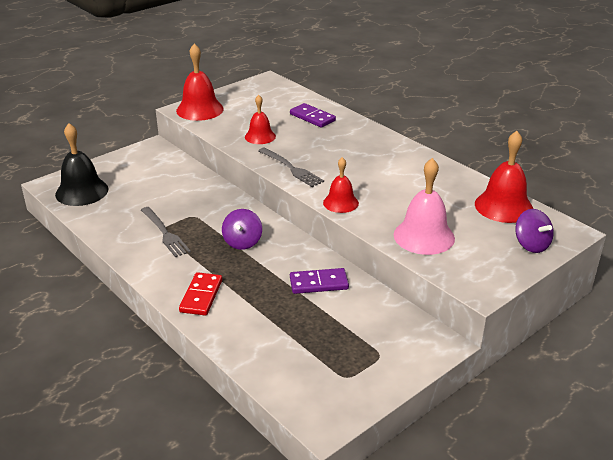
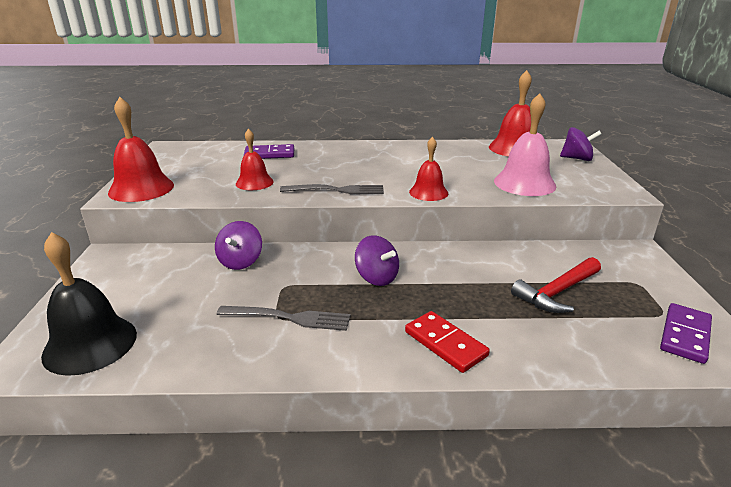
camera: 50 degrees left, 5 degrees down
(199, 188) = (240, 261): none -> purple spinning top
(316, 320) = (557, 292): none -> red hammer
(318, 283) = (496, 267): purple domino -> purple domino (685, 335)

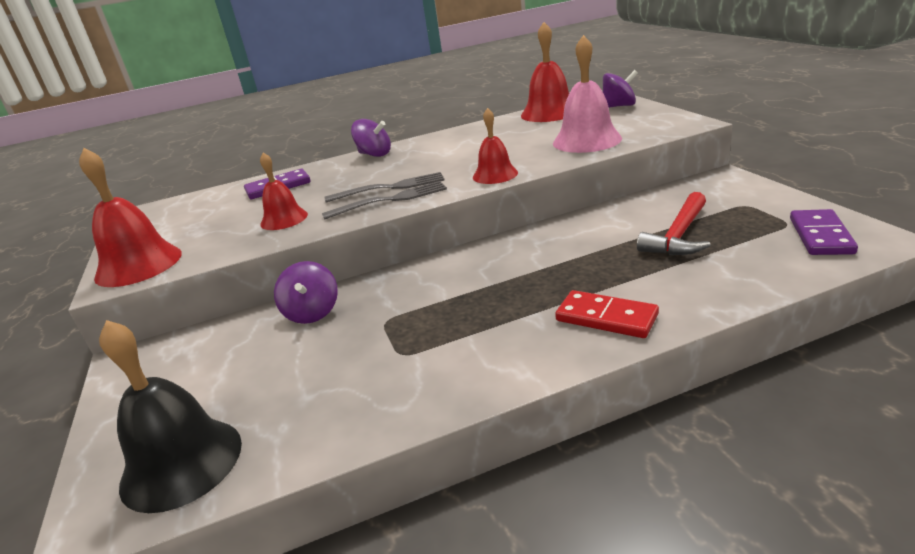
camera: 15 degrees left, 0 degrees up
(289, 318) = (415, 350): grey fork -> grey fork (390, 188)
(376, 277) = (484, 279): purple spinning top -> purple spinning top (374, 154)

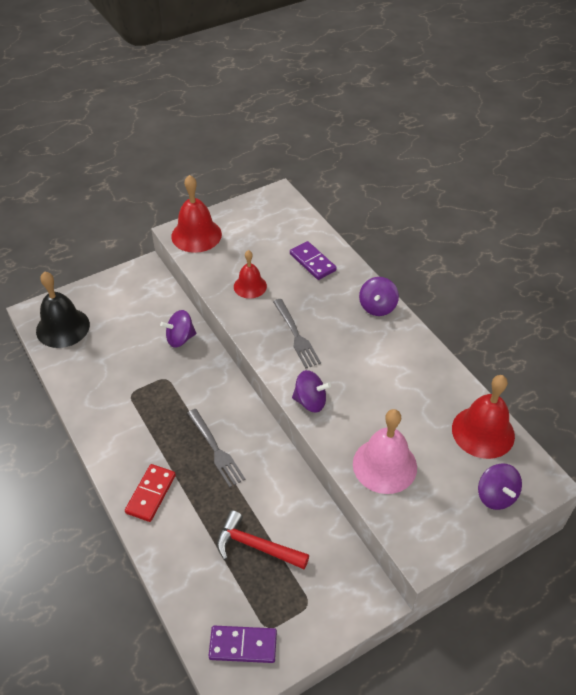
camera: 75 degrees right, 20 degrees up
(390, 200) = (271, 341): grey fork -> grey fork (216, 449)
(495, 175) = (310, 401): red bell -> purple spinning top

